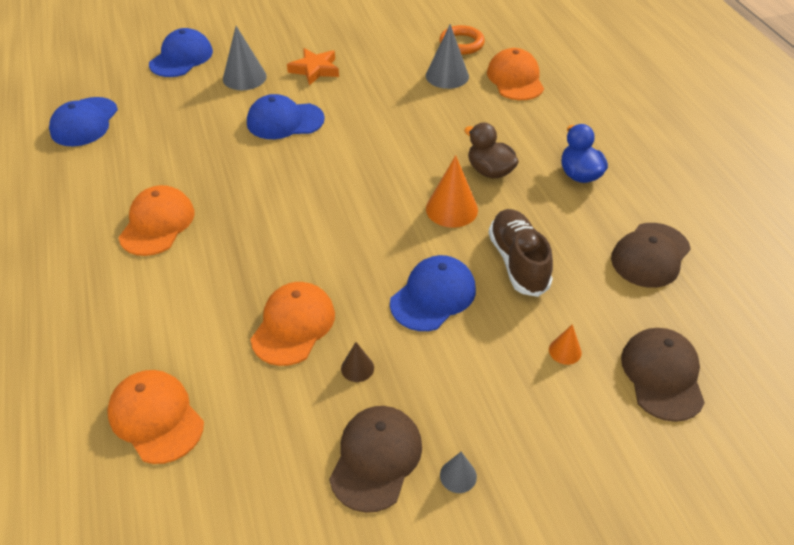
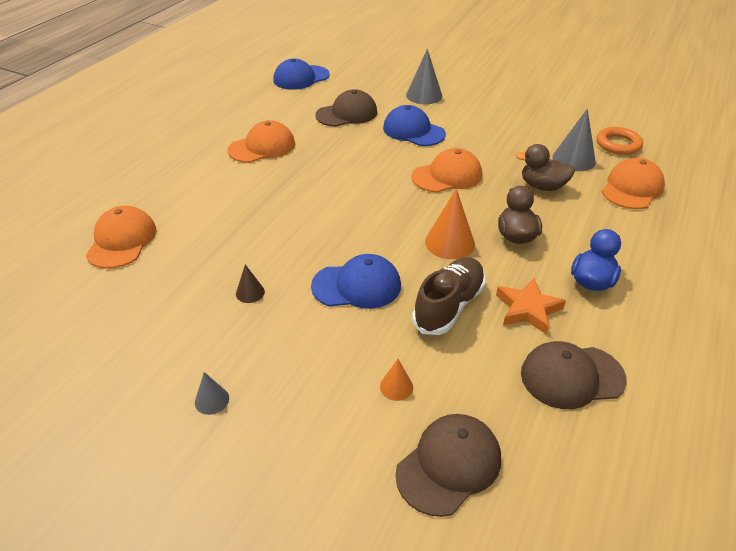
camera: 45 degrees right, 5 degrees down
(181, 58) = (401, 68): blue cap -> none
(293, 325) = (251, 244): orange cap -> orange cap (447, 175)
(315, 70) = (477, 111): orange star -> orange star (528, 309)
(376, 459) = (184, 349): brown cap -> brown cap (347, 114)
(455, 115) = (542, 186): none -> brown duck

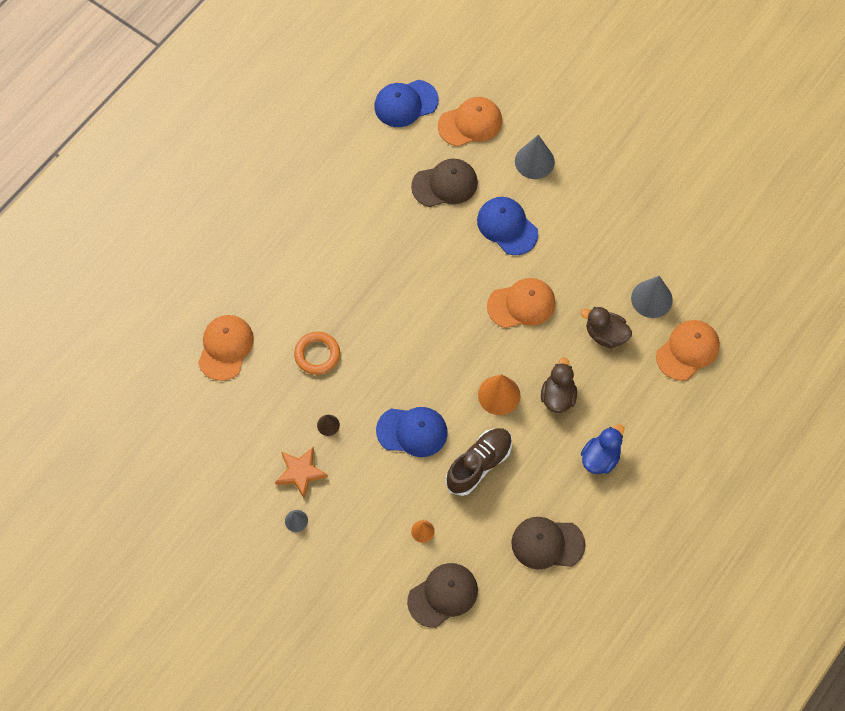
camera: 10 degrees right, 25 degrees up
(262, 147) = (352, 230): orange cap -> orange cap (470, 123)
(528, 309) = (538, 478): orange star -> orange star (300, 473)
(618, 144) = (706, 282): orange ring -> orange ring (317, 354)

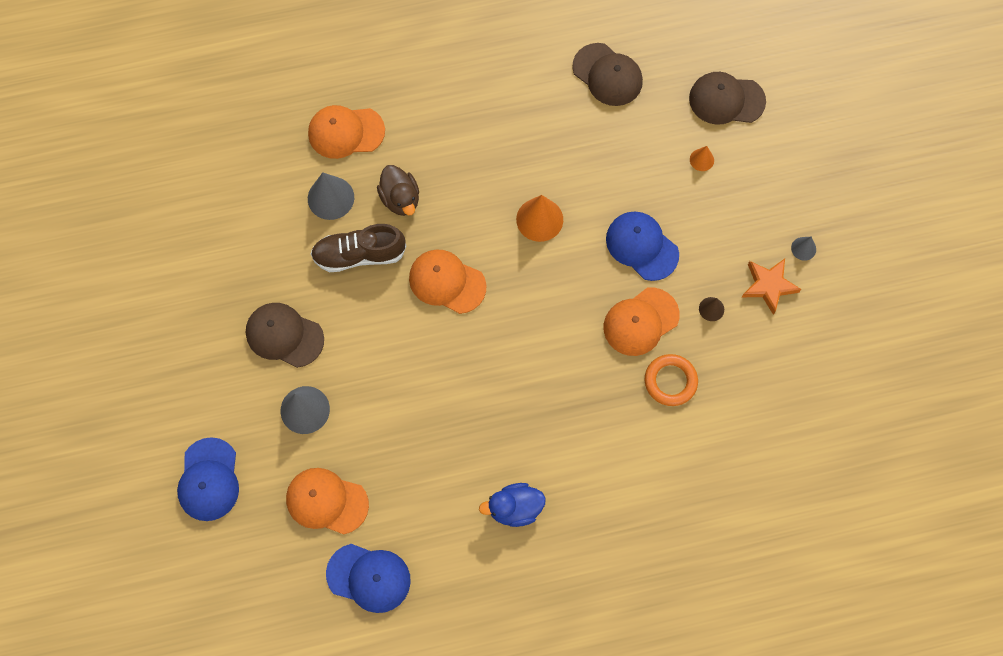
camera: 140 degrees left, 5 degrees up
(225, 348) = (751, 456): orange cap -> orange cap (640, 322)
(445, 184) = (409, 455): brown cap -> brown cap (284, 335)
(479, 464) = (608, 176): brown shoe -> brown shoe (359, 255)
(507, 226) = (391, 365): blue cap -> blue cap (209, 480)
(558, 396) = (490, 180): brown duck -> none
(600, 458) = (503, 105): blue duck -> blue duck (515, 508)

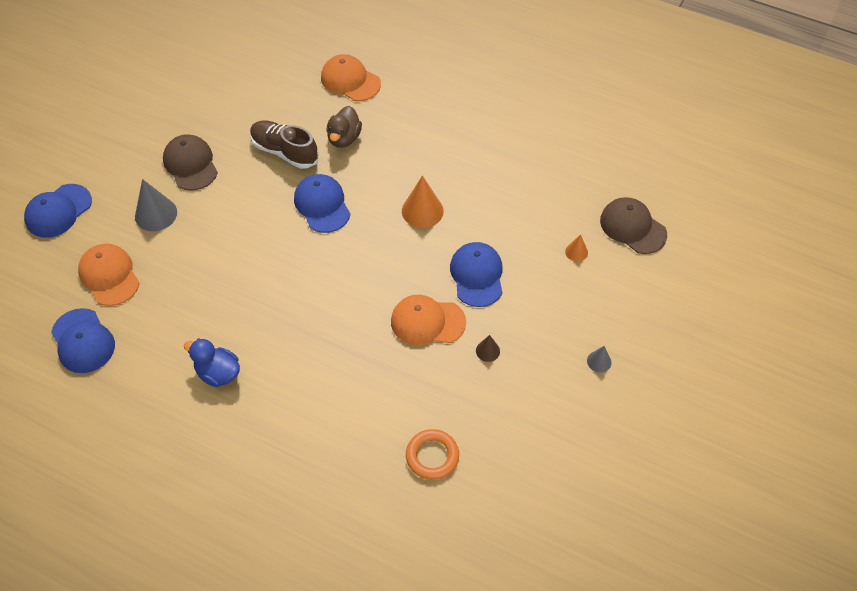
camera: 40 degrees right, 15 degrees down
(330, 198) = (302, 109): grey cone -> none
(447, 282) = (322, 205): orange cap -> blue cap
(607, 75) = (559, 157): brown cap -> none
(670, 381) = (409, 375): orange ring -> orange ring (432, 456)
(768, 286) = (547, 367): orange star -> none

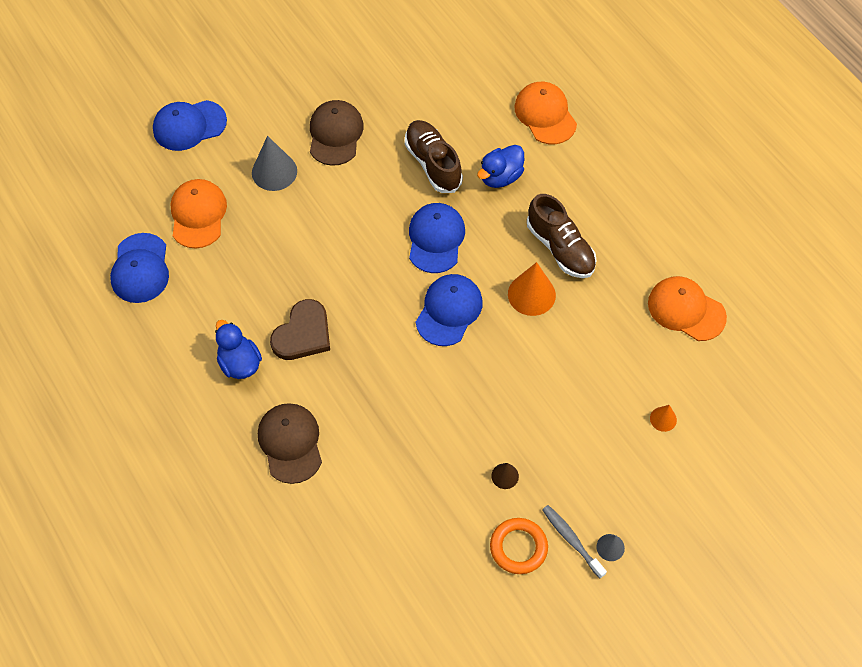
camera: 30 degrees right, 5 degrees up
(258, 325) = (303, 334): none -> brown heart
(344, 138) = (500, 177): brown duck -> blue duck
(423, 168) = (560, 248): none -> brown shoe
(427, 322) = (464, 414): orange cap -> orange cap (686, 310)
(432, 456) = (385, 552): orange ring -> orange ring (518, 547)
(477, 275) = (543, 391): blue cap -> blue cap (449, 311)
(567, 371) = (571, 540): none -> grey toothbrush
(632, 227) = (742, 423): brown cap -> brown cap (290, 443)

